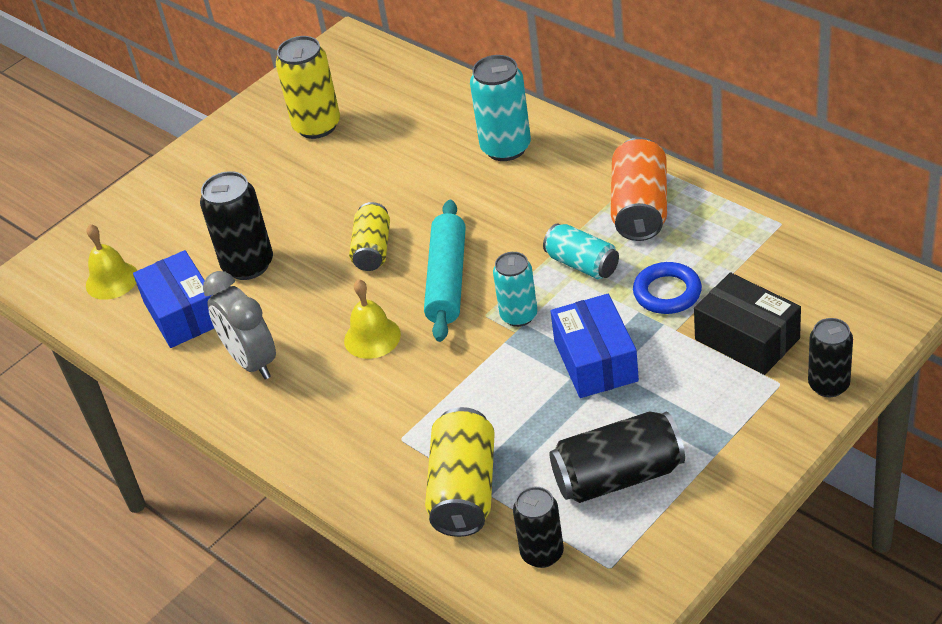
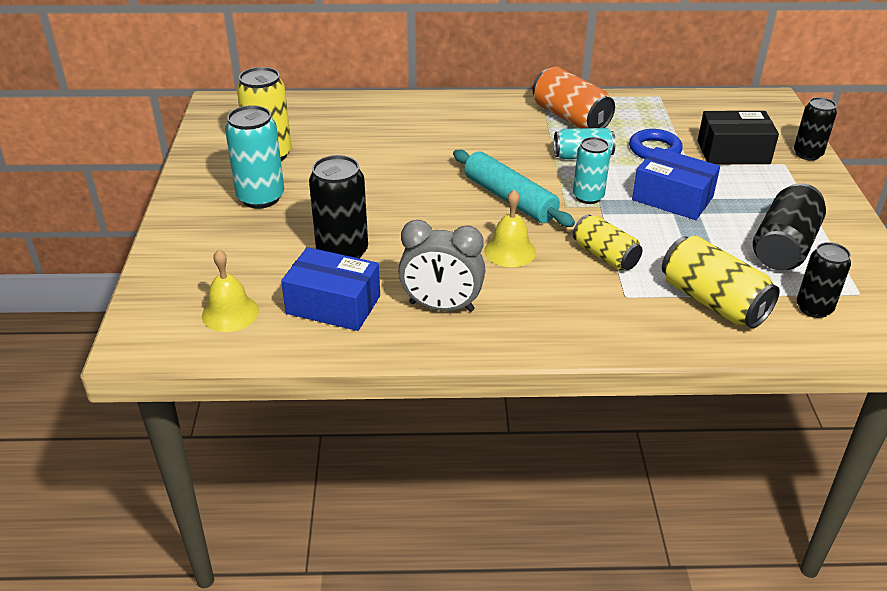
camera: 50 degrees left, 5 degrees down
(373, 249) = (428, 204): yellow can -> yellow can (605, 256)
(506, 148) = (434, 119): turquoise can -> turquoise can (261, 197)

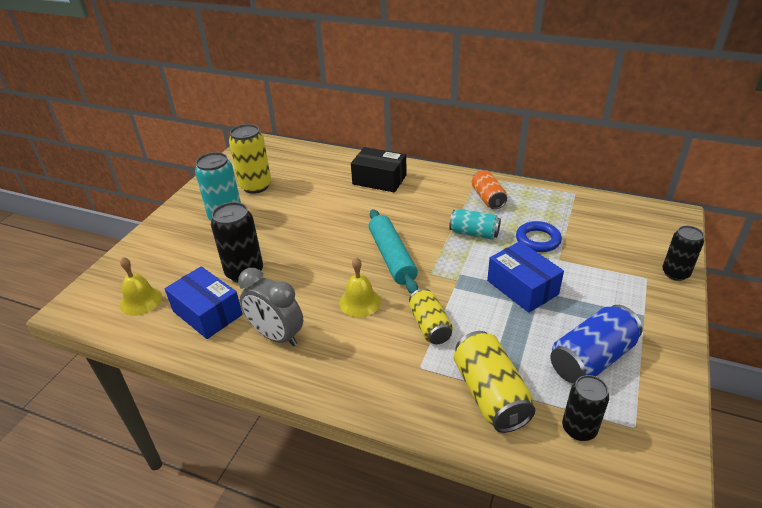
camera: 25 degrees right, 0 degrees up
(570, 118) = (488, 198): orange can -> orange can, size x0.66
(588, 197) = (453, 270): turquoise can -> none
(733, 152) = (606, 256): black box -> black box (379, 180)
(784, 247) = (591, 359): black can -> blue can

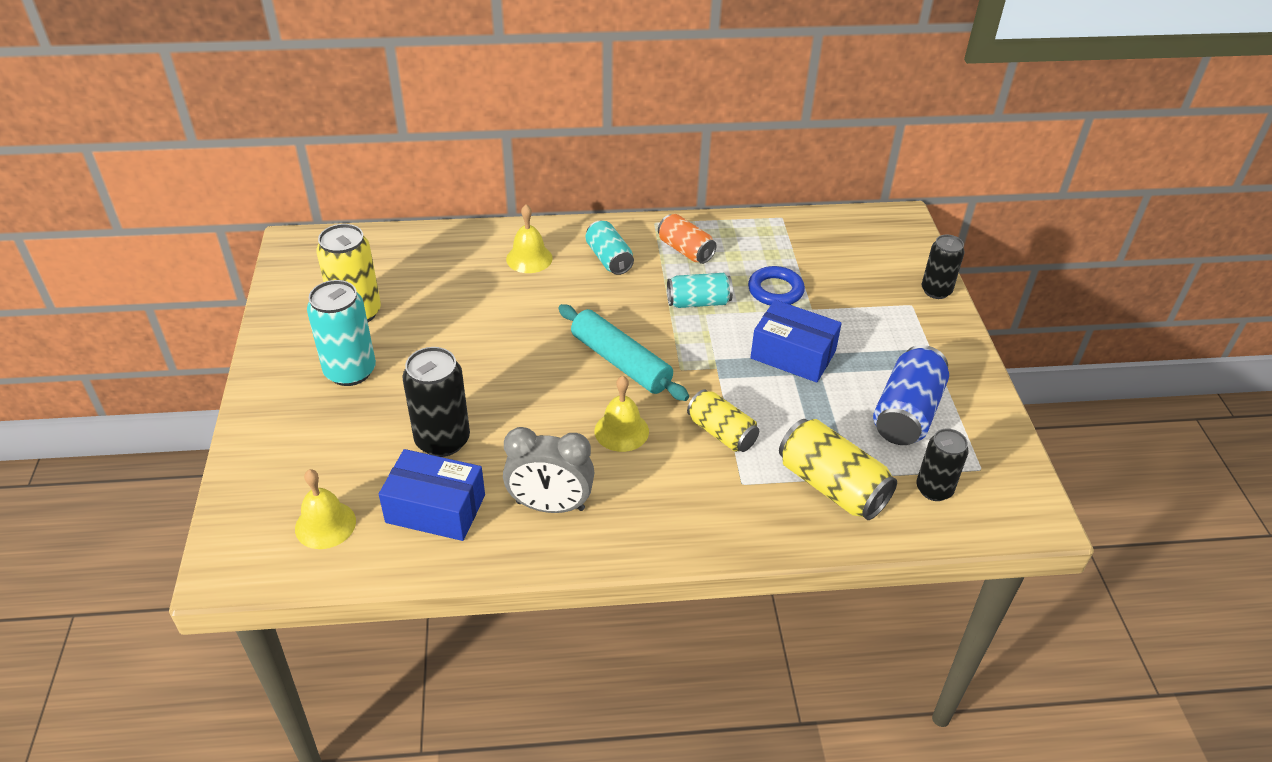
camera: 30 degrees left, 5 degrees up
(379, 180) = (529, 258): black box -> yellow bell
(431, 192) = (609, 259): none -> turquoise can

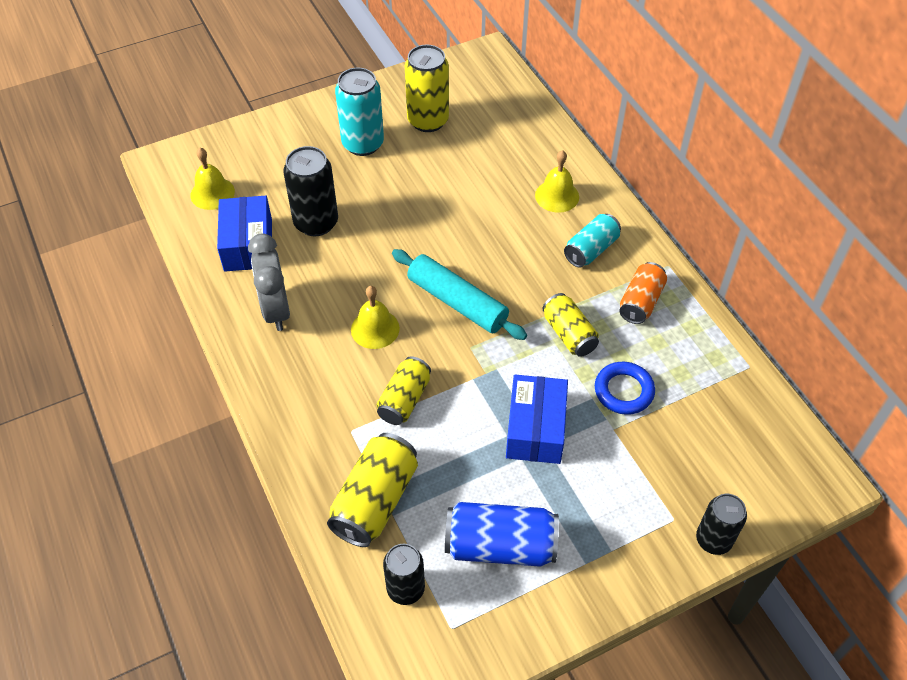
camera: 70 degrees right, 10 degrees up
(621, 362) = (457, 302): turquoise rolling pin -> turquoise rolling pin turned 75 degrees counterclockwise
(698, 302) = (569, 334): turquoise can -> yellow can

